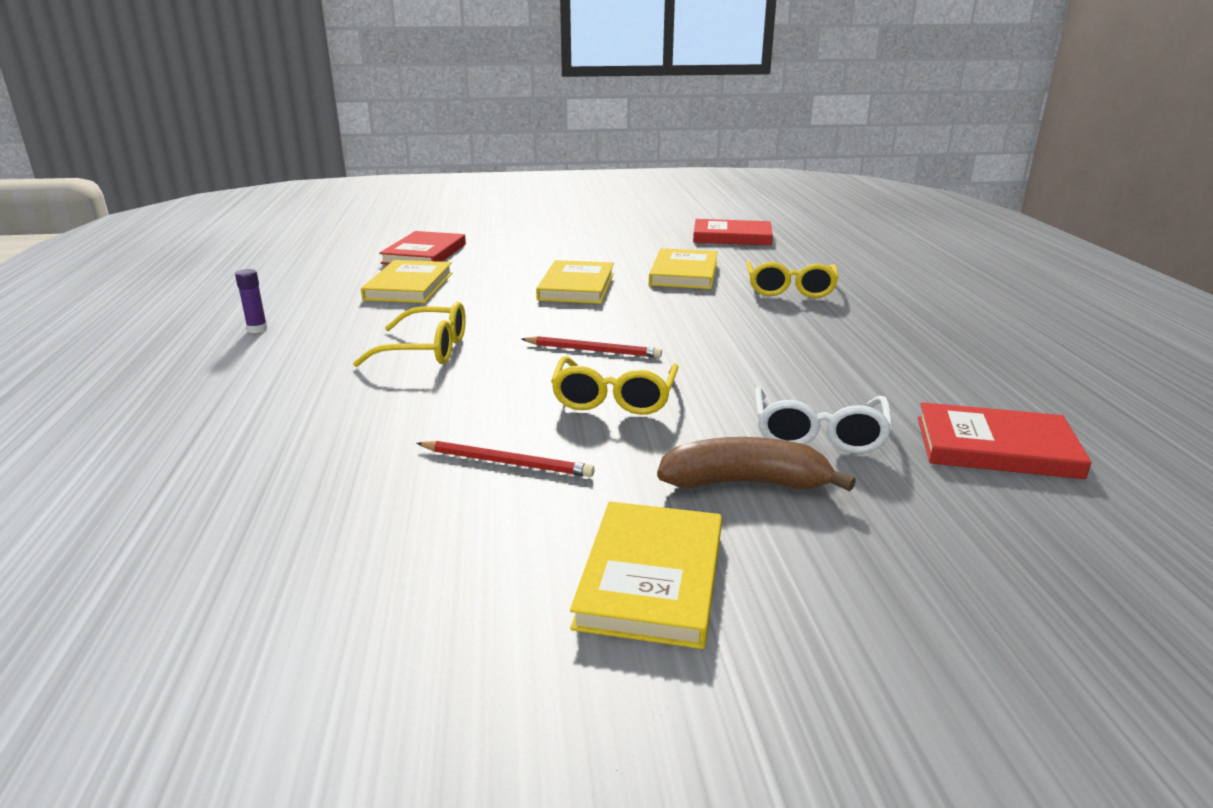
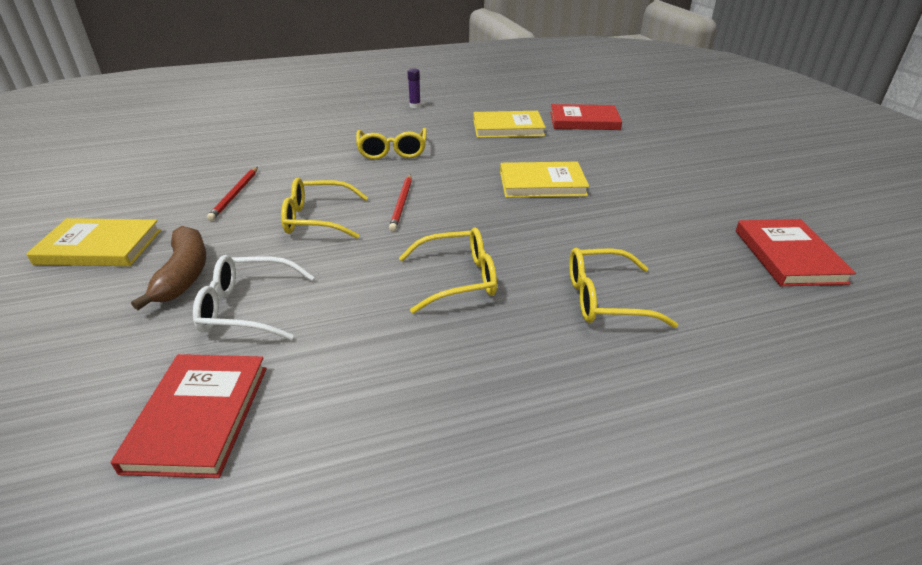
camera: 80 degrees right, 10 degrees up
(684, 273) = (615, 231): yellow book -> none
(760, 334) = (457, 279): none -> yellow glasses

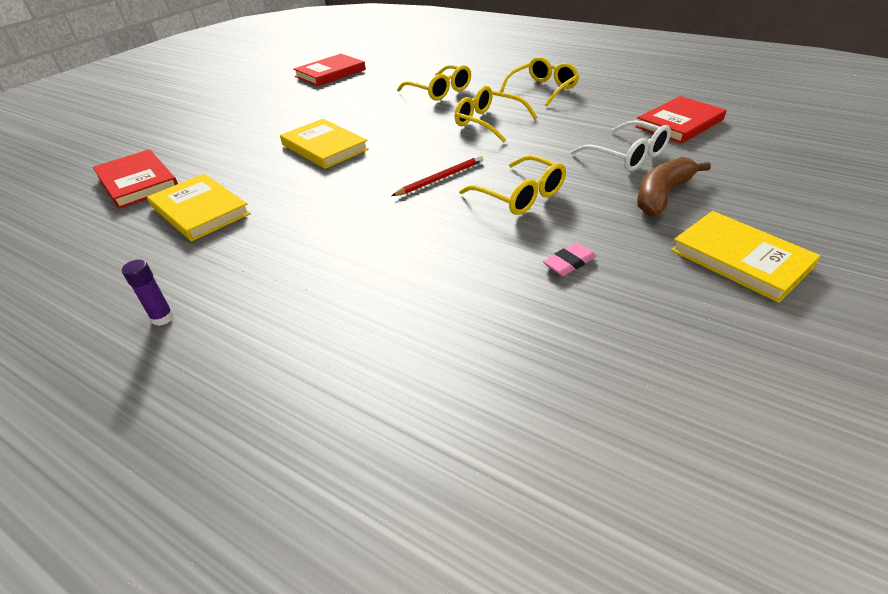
camera: 130 degrees left, 5 degrees up
(235, 195) = (569, 262): red pencil -> pink eraser
(392, 151) = (346, 241): yellow glasses -> yellow glasses (542, 89)

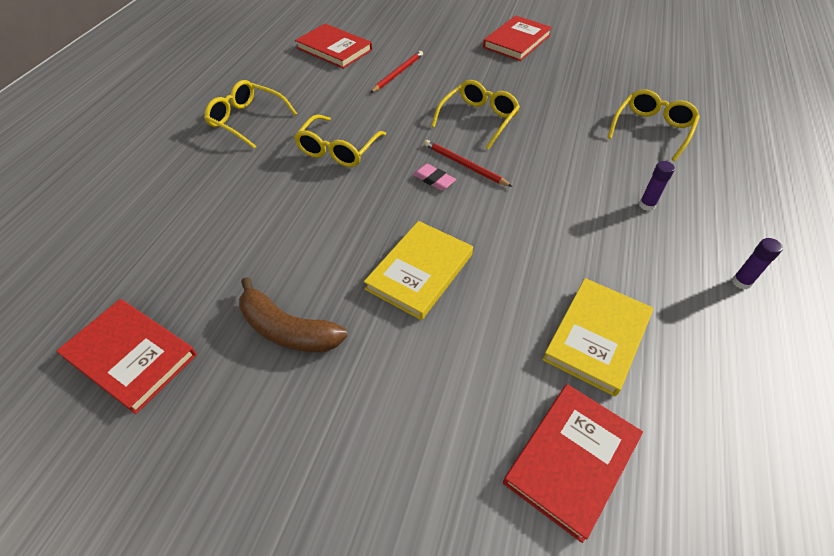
camera: 105 degrees left, 10 degrees up
(313, 284) = (646, 205): none -> purple glue stick
(439, 91) = (241, 201): yellow glasses -> yellow glasses (651, 130)
(569, 262) = (552, 95): pink eraser -> pink eraser (434, 179)
(626, 156) = (398, 73): white glasses -> red pencil
(662, 195) = (455, 61): brown banana -> brown banana (287, 329)
(740, 259) = (517, 41): yellow book -> red book

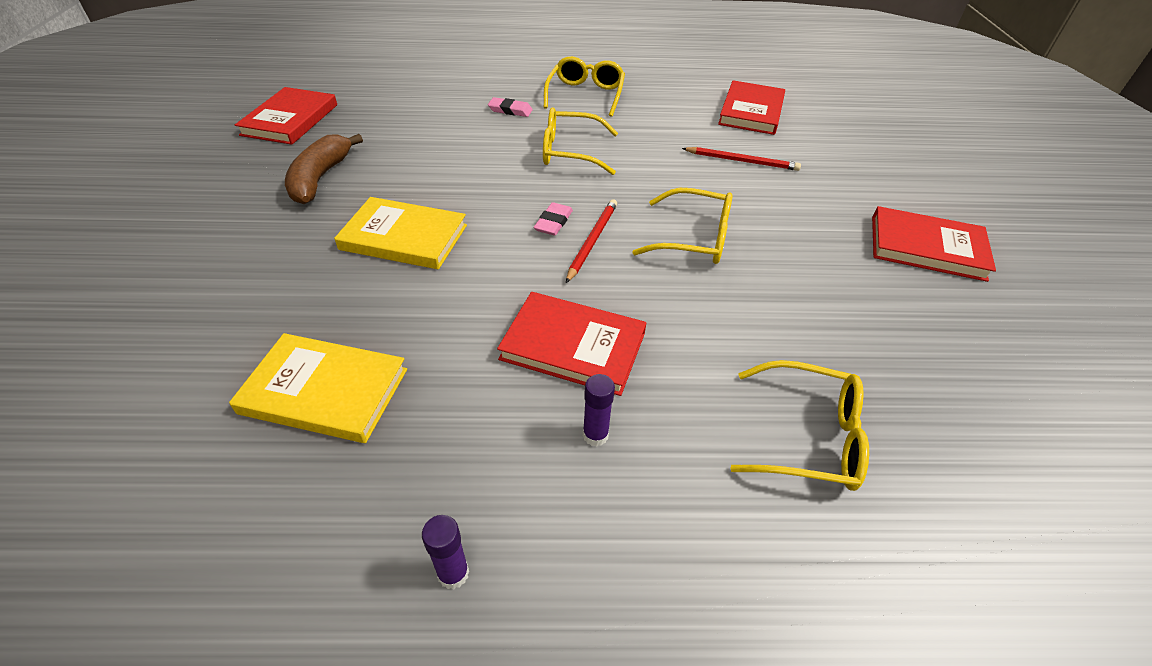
camera: 70 degrees right, 5 degrees down
(242, 171) = (510, 110): none -> pink eraser
(571, 460) = (160, 381): red book -> red book (573, 346)

